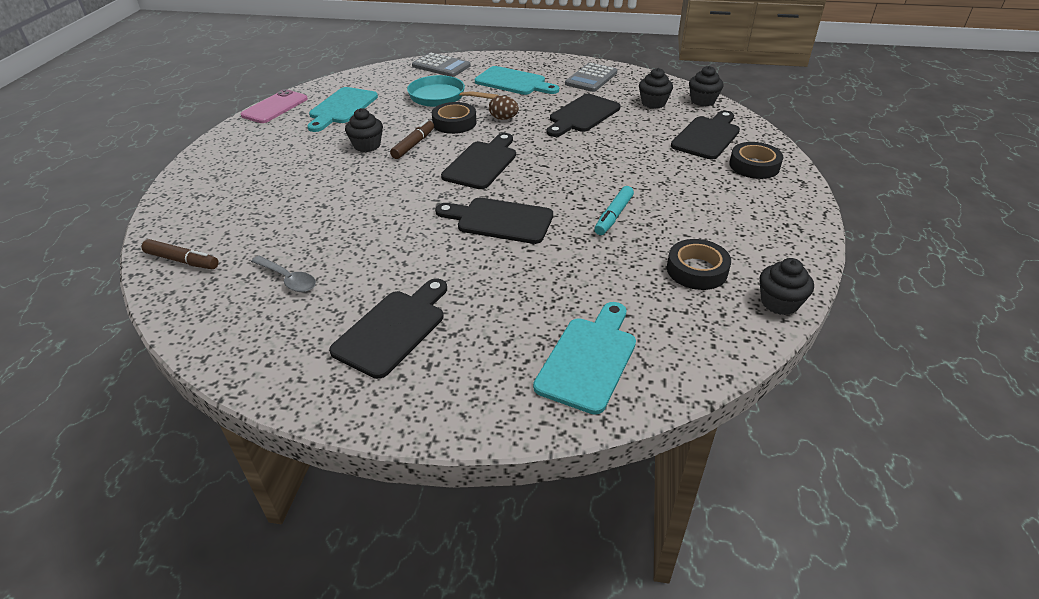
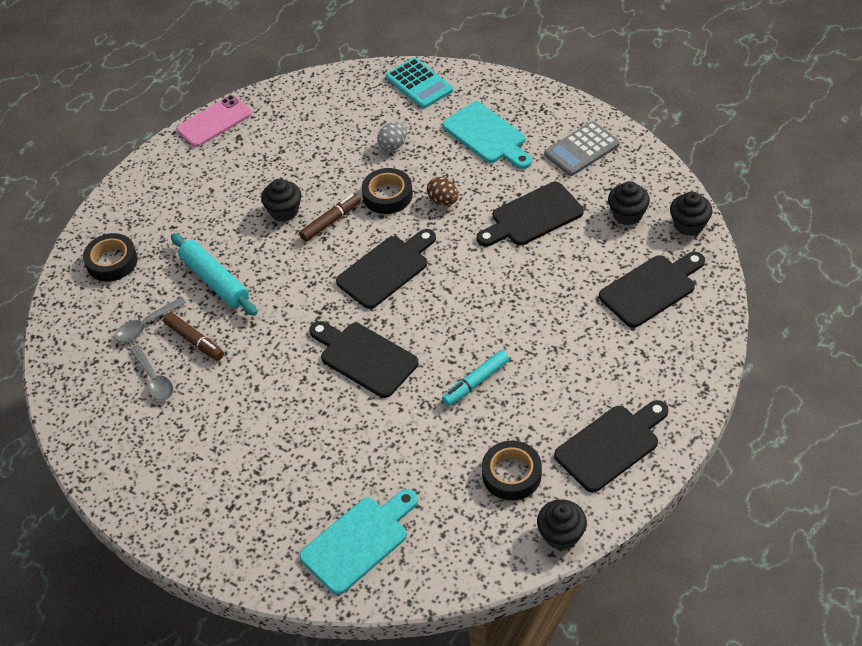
camera: 25 degrees right, 10 degrees up
(182, 261) = (75, 331): brown marker -> brown marker (194, 341)
(262, 241) = (146, 325): none -> grey spoon
(322, 198) = (215, 280): none -> turquoise rolling pin
(341, 108) = (281, 139): turquoise cutting board -> none
(393, 329) = (218, 461): black cutting board -> black cutting board (611, 445)
(441, 66) = (419, 84): grey calculator -> turquoise calculator
(441, 97) = (393, 145): turquoise pan -> grey egg
(754, 166) = (670, 350): black tape -> black tape (112, 261)

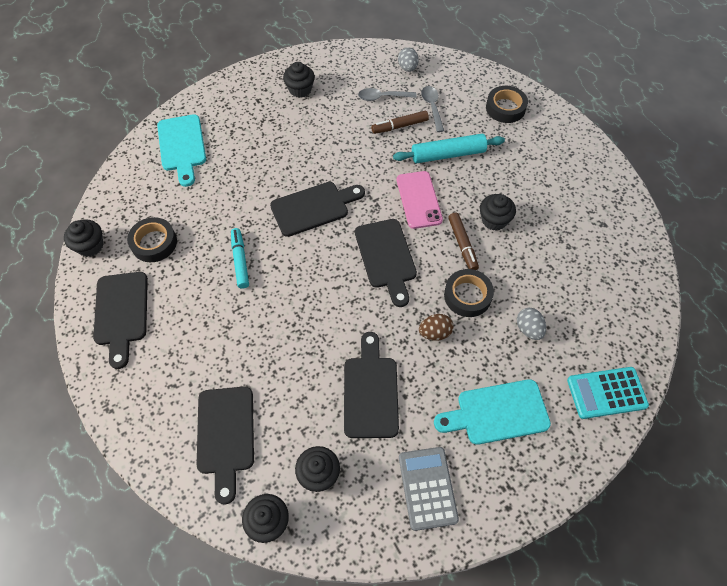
camera: 115 degrees right, 10 degrees up
(86, 379) = (407, 68): none -> grey egg
(186, 471) = (300, 89): none -> black cupcake
(214, 121) = (633, 215): pink phone -> pink phone (419, 200)

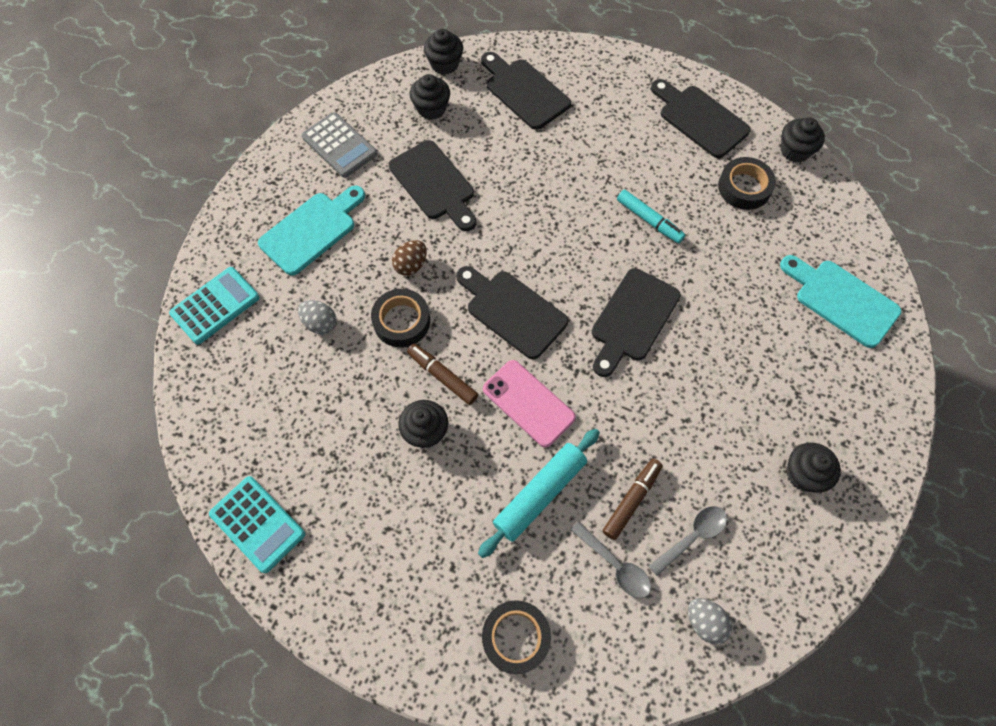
camera: 145 degrees right, 5 degrees up
(627, 228) = (257, 524): none -> turquoise calculator

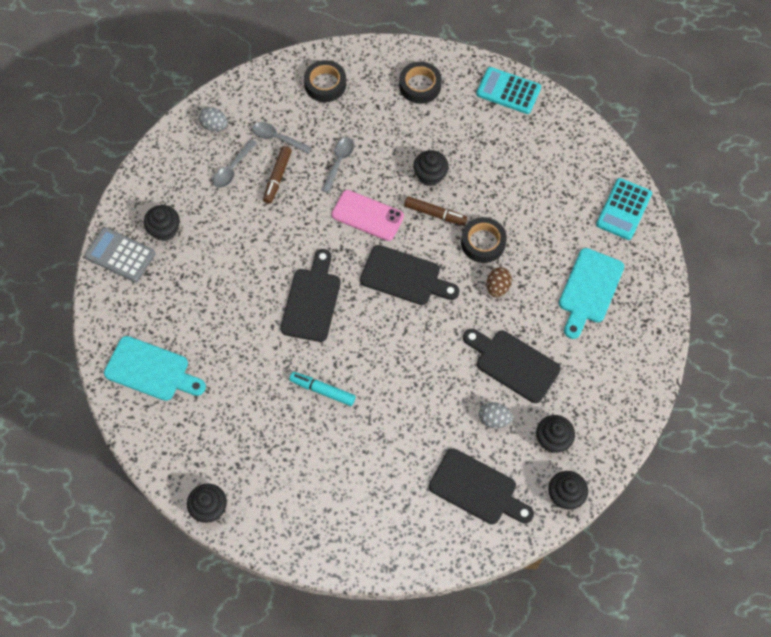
camera: 160 degrees right, 0 degrees up
(320, 323) = (541, 222): grey egg -> grey egg (494, 419)
(339, 146) = (611, 373): grey calculator -> grey calculator (120, 255)
(539, 494) = (339, 162): turquoise rolling pin -> grey spoon
(700, 119) = (304, 514): black cutting board -> none
(744, 187) = (248, 451): black tape -> black tape (420, 86)

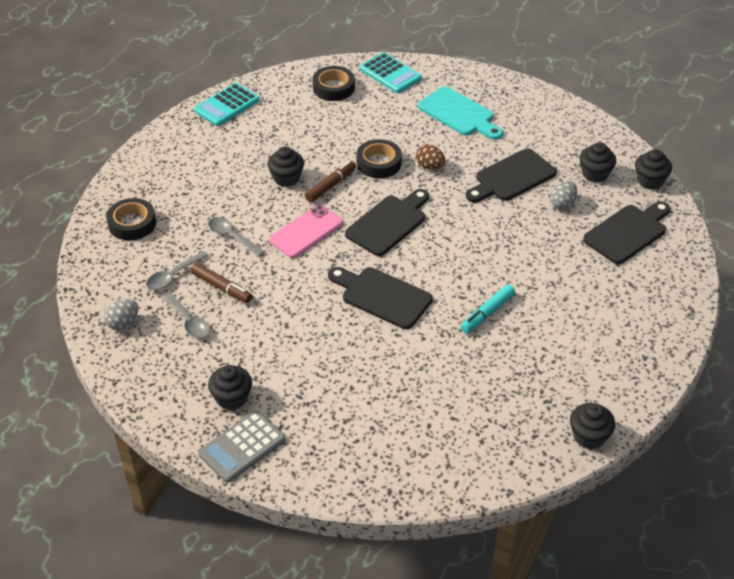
camera: 70 degrees left, 20 degrees down
(151, 370) = (405, 451): turquoise cutting board -> none
(420, 86) = (181, 159): black tape -> black tape (333, 88)

